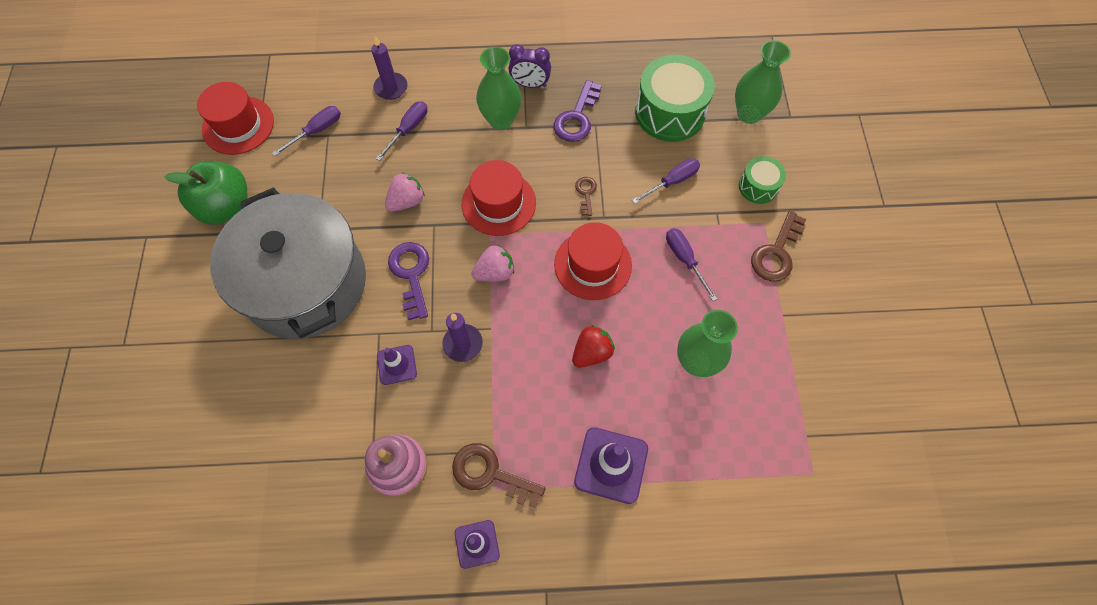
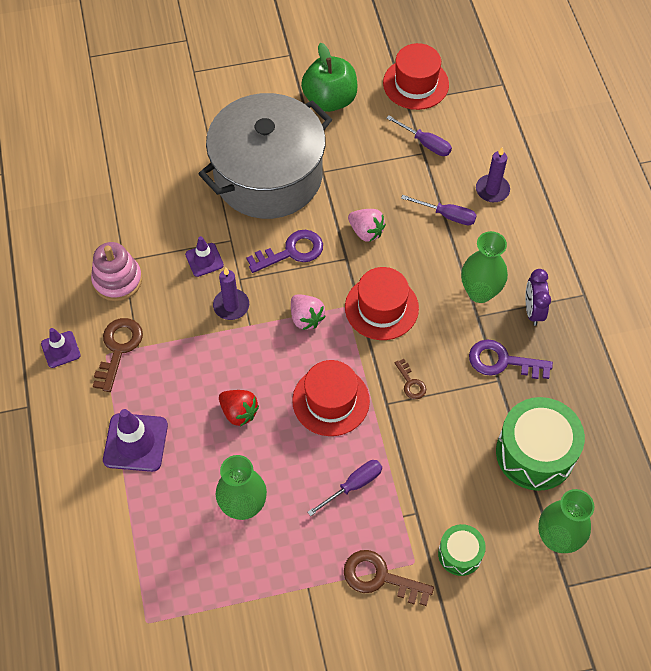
camera: 80 degrees right, 5 degrees down
(586, 193) = (411, 383): brown key -> brown key turned 75 degrees clockwise
(672, 181) = (445, 464): purple screwdriver -> none

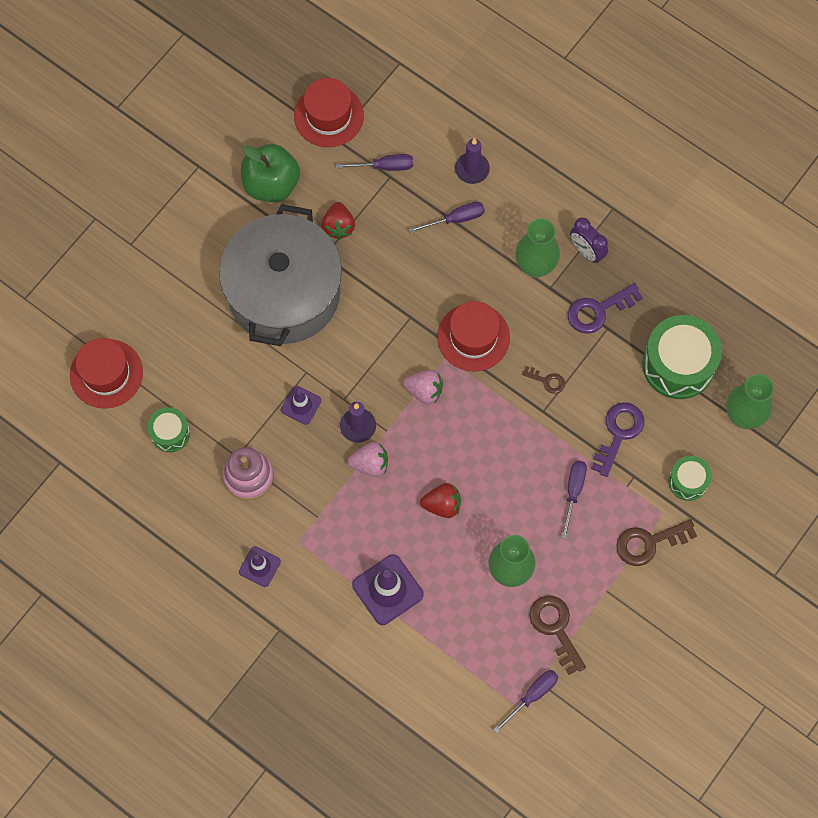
camera: 40 degrees left, 10 degrees up
(94, 210) = (170, 433): none -> green drum
(118, 348) = (304, 530): brown key -> brown key (555, 628)
(166, 622) = (532, 696): none -> purple screwdriver
(292, 251) = (363, 344): purple key -> purple key (618, 433)
(331, 400) = (501, 441): red hat -> red hat (106, 373)
(352, 160) = (338, 226): none -> red strawberry
(366, 232) = (406, 282): pink strawberry -> pink strawberry (370, 464)

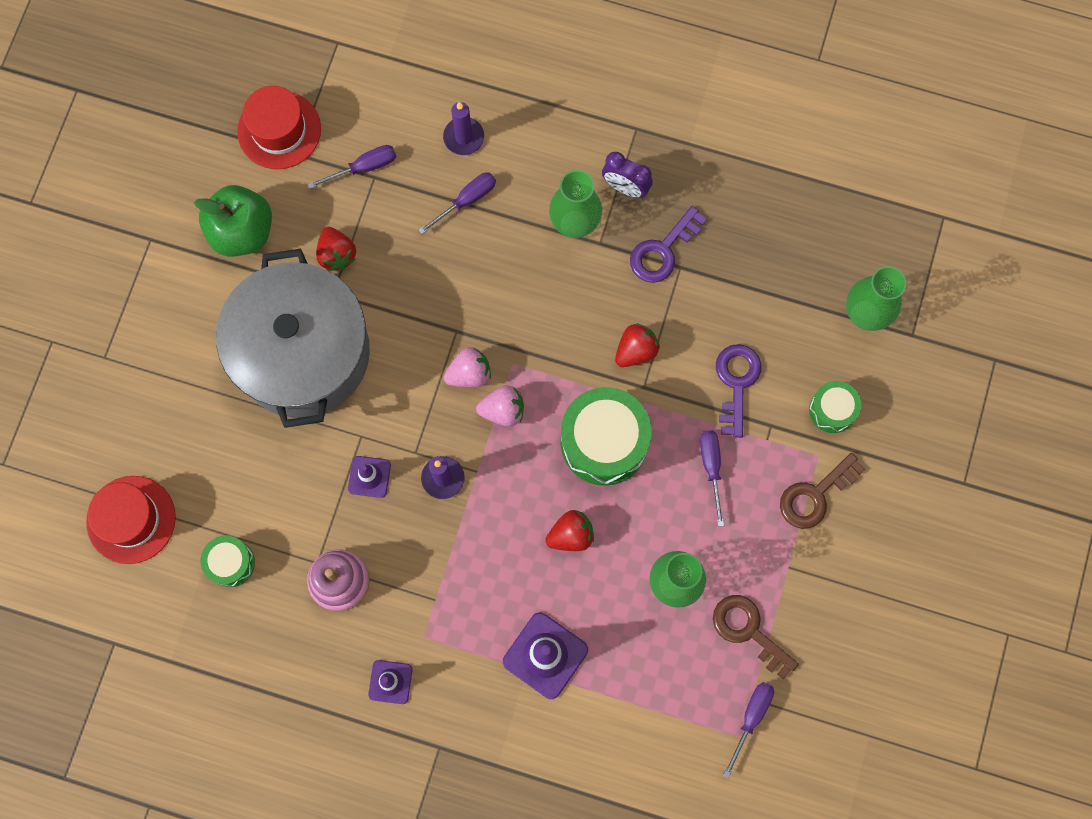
camera: 20 degrees left, 5 degrees up
(370, 464) = (472, 517): pink strawberry -> pink strawberry (469, 374)
(473, 337) = (535, 329): red hat -> none
(547, 381) = (635, 351): brown key -> red strawberry
(678, 364) = (773, 281): green drum -> green drum (604, 442)

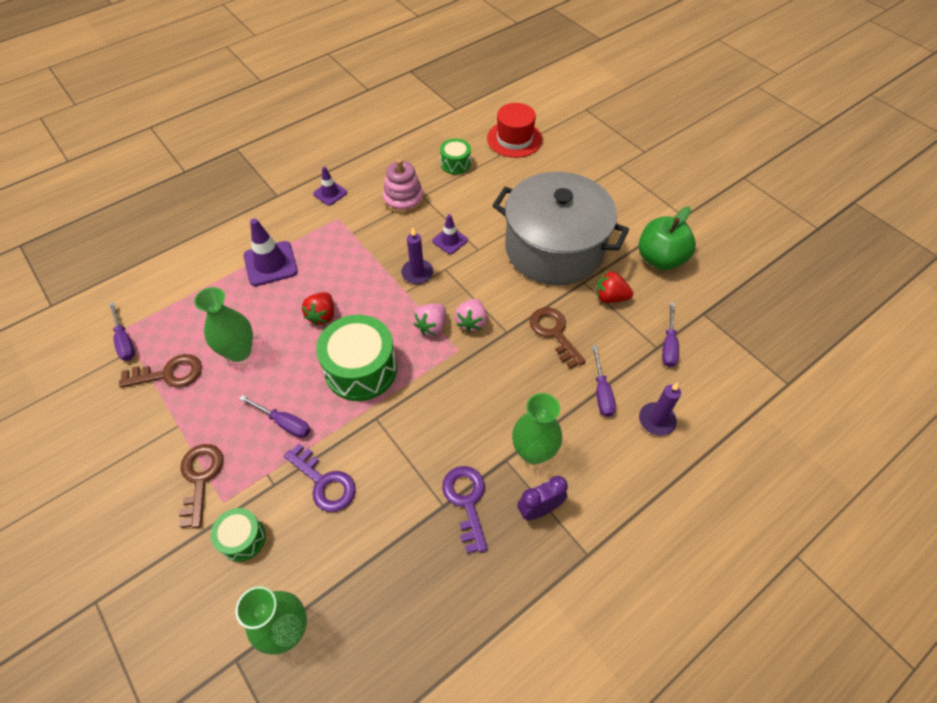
camera: 125 degrees right, 20 degrees down
(279, 130) = (728, 313): red hat -> none
(425, 284) = (554, 333): none -> brown key
(635, 351) = (405, 430): red strawberry -> none

